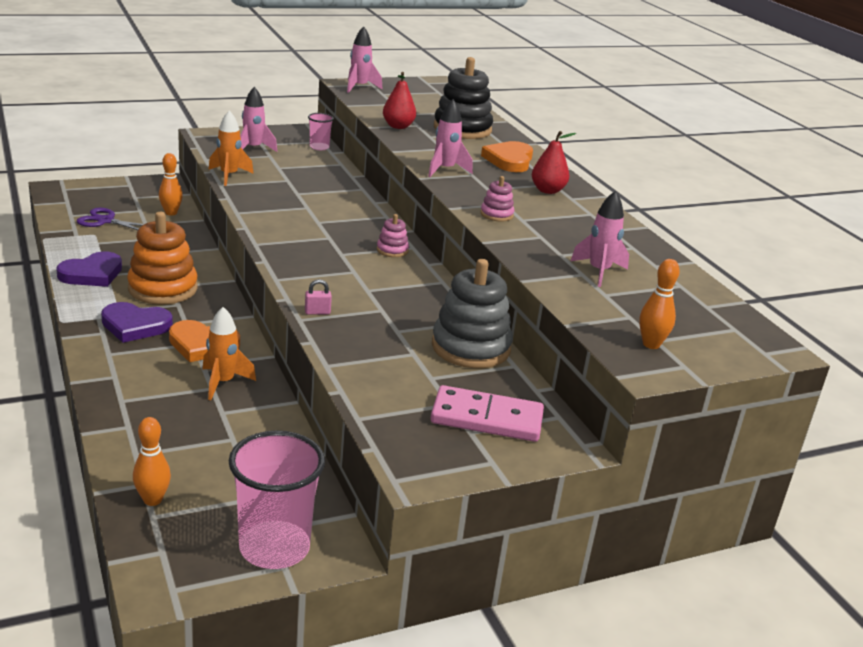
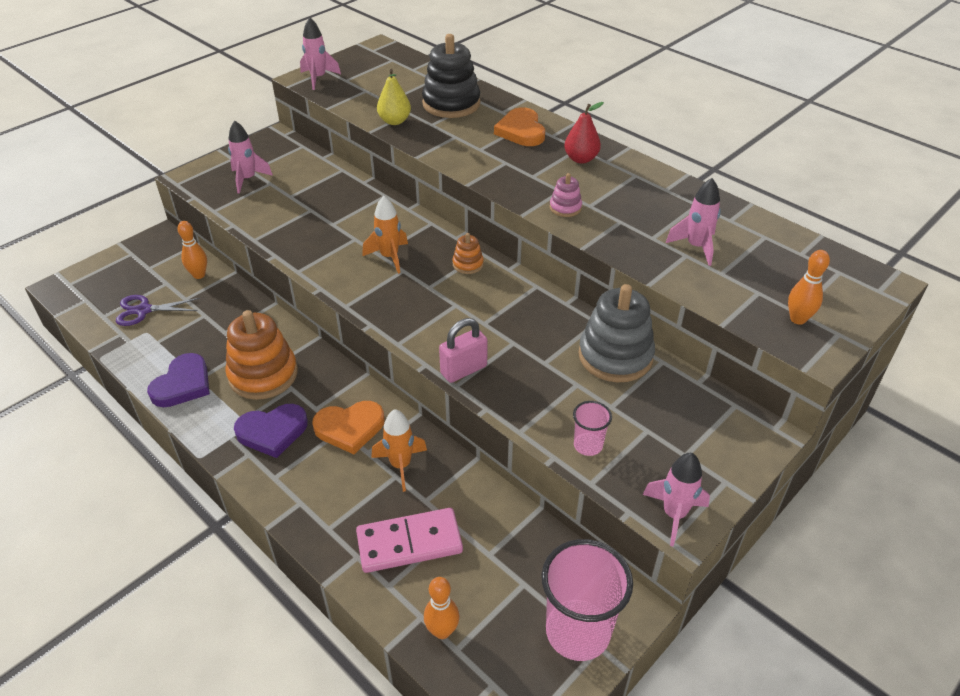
camera: 20 degrees left, 15 degrees up
(229, 176) = (253, 225): orange rocket -> orange rocket (389, 257)
(317, 312) = (463, 370): pink padlock -> pink padlock, size x1.87
(319, 147) = (306, 154): pink cup -> pink cup (588, 445)
(392, 250) = (468, 264): pink stacking toy -> orange stacking toy
(398, 126) = (394, 121): red pear -> yellow pear
(445, 170) = (479, 165): pink rocket -> pink rocket (674, 514)
(486, 418) = (686, 434): pink domino -> pink domino (409, 543)

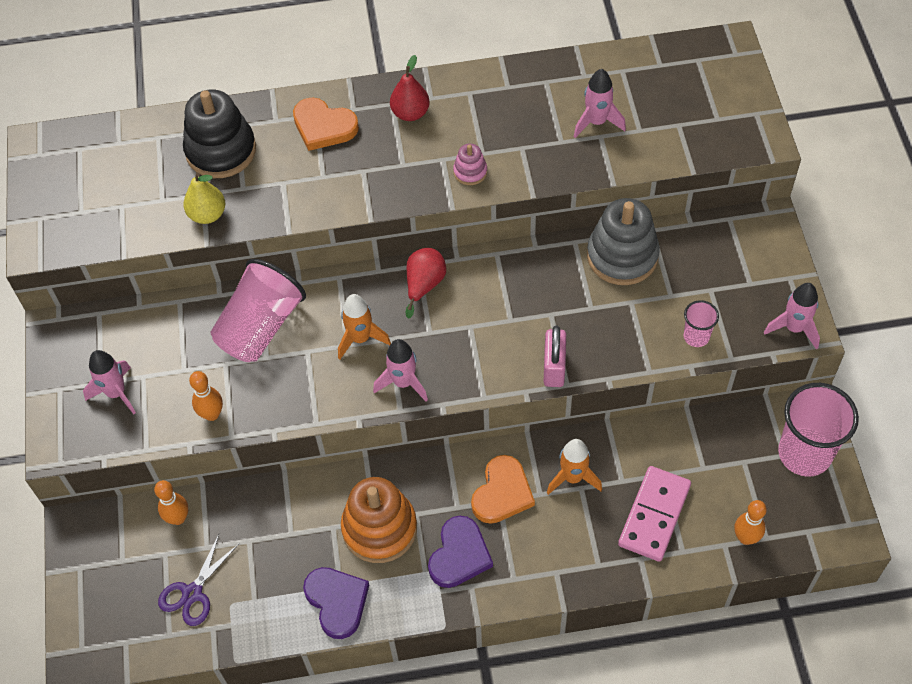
camera: 50 degrees left, 15 degrees up
(318, 78) = (52, 234): pink rocket -> pink rocket (403, 382)
(354, 210) = (260, 327): none -> pink cup
(468, 264) = (424, 285): orange stacking toy -> red pear
(798, 319) = (724, 124): orange bowling pin -> orange bowling pin (212, 414)

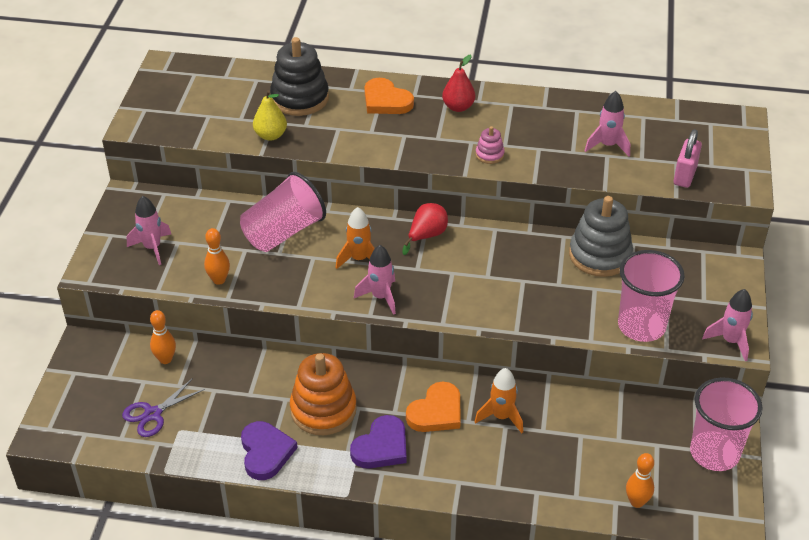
camera: 15 degrees right, 15 degrees down
(554, 368) = (510, 318): pink padlock -> pink padlock (684, 176)
(654, 515) = (561, 463): pink domino -> none
(696, 336) = (641, 326): pink cup -> pink cup, size x2.05

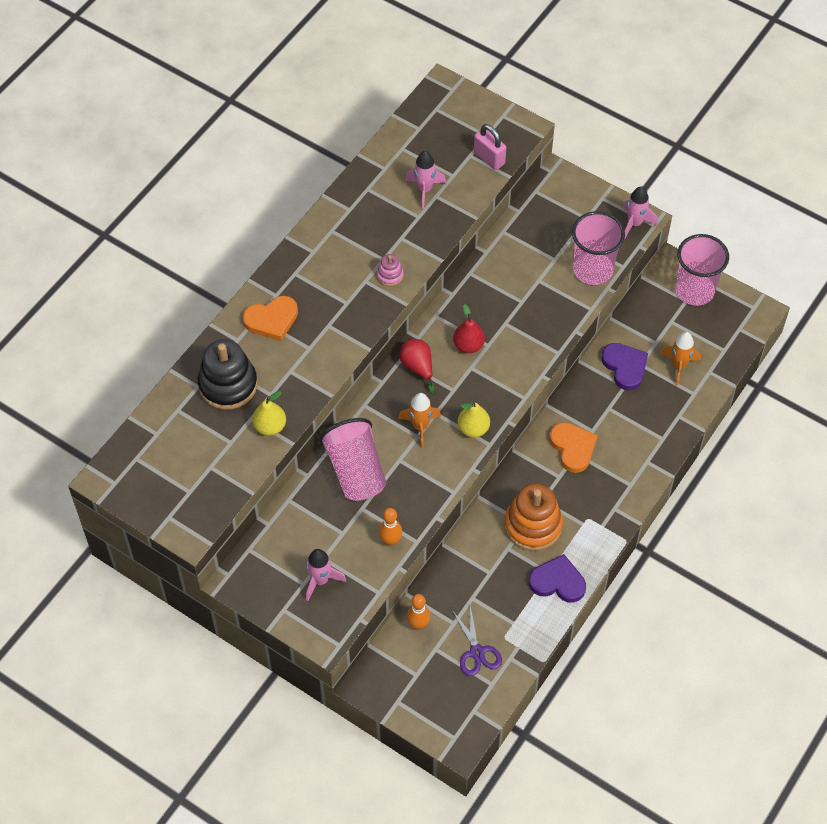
camera: 65 degrees left, 15 degrees up
(380, 297) = (473, 429): pink rocket -> yellow pear
(381, 447) = (590, 499): purple heart -> purple heart (625, 367)
(458, 107) = (313, 270): red pear -> red pear (468, 345)
(501, 417) = (598, 407): orange rocket -> orange rocket (679, 366)
(600, 255) = (504, 259): grey stacking toy -> none
(637, 502) = (715, 359): orange bowling pin -> none

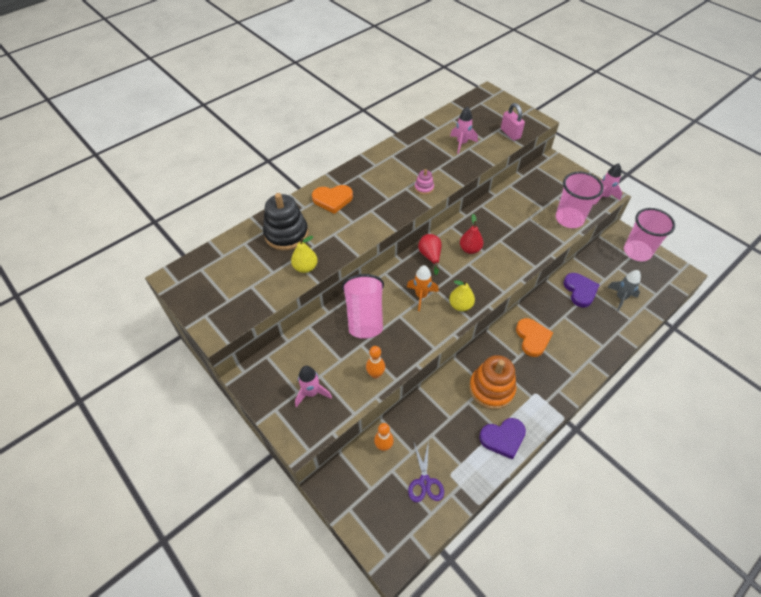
camera: 15 degrees right, 5 degrees down
(558, 582) = (503, 438): purple heart -> purple heart turned 135 degrees clockwise
(679, 366) = (620, 298): orange rocket -> grey rocket

